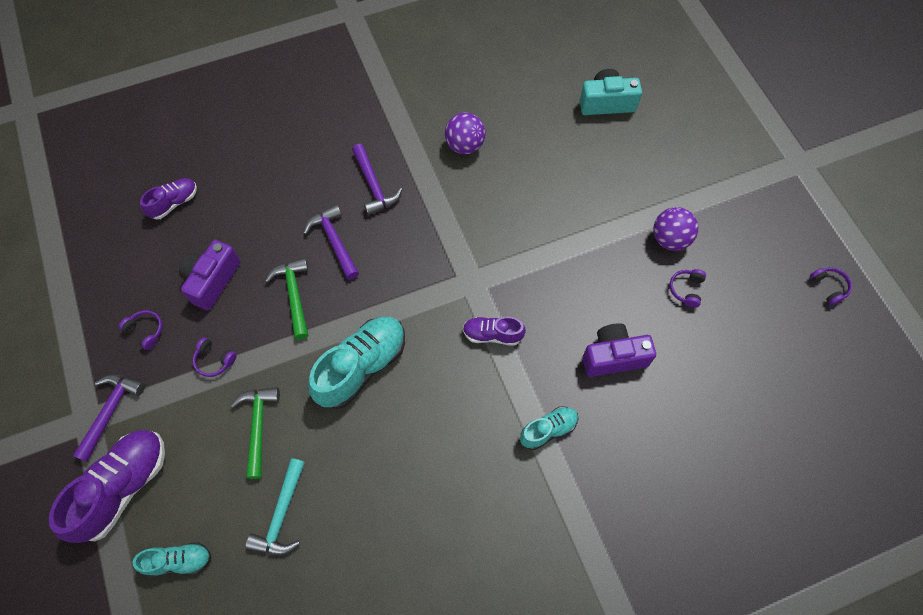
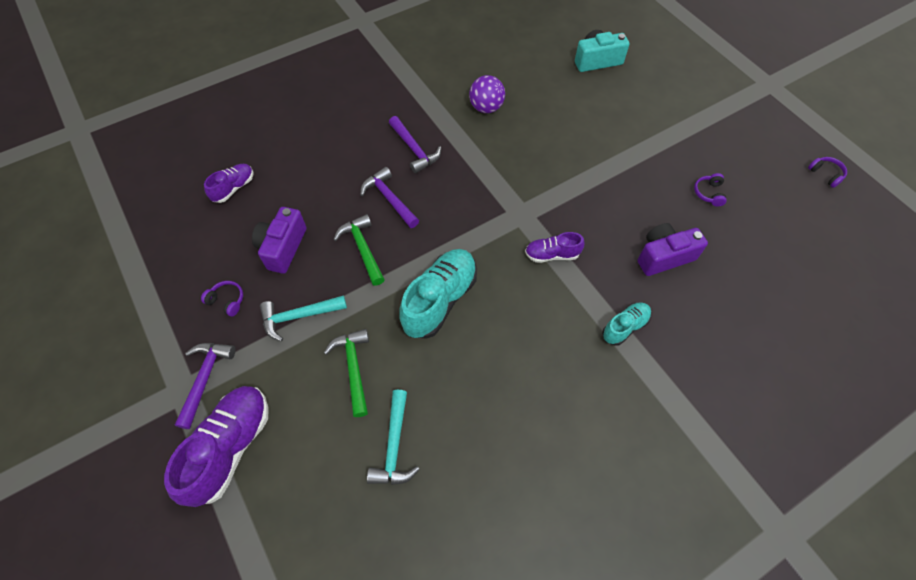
camera: 10 degrees left, 5 degrees down
(179, 561) = (301, 508): turquoise shoe -> none
(214, 360) = (299, 316): purple headphones -> turquoise hammer
(670, 239) = (682, 156): purple ball -> none

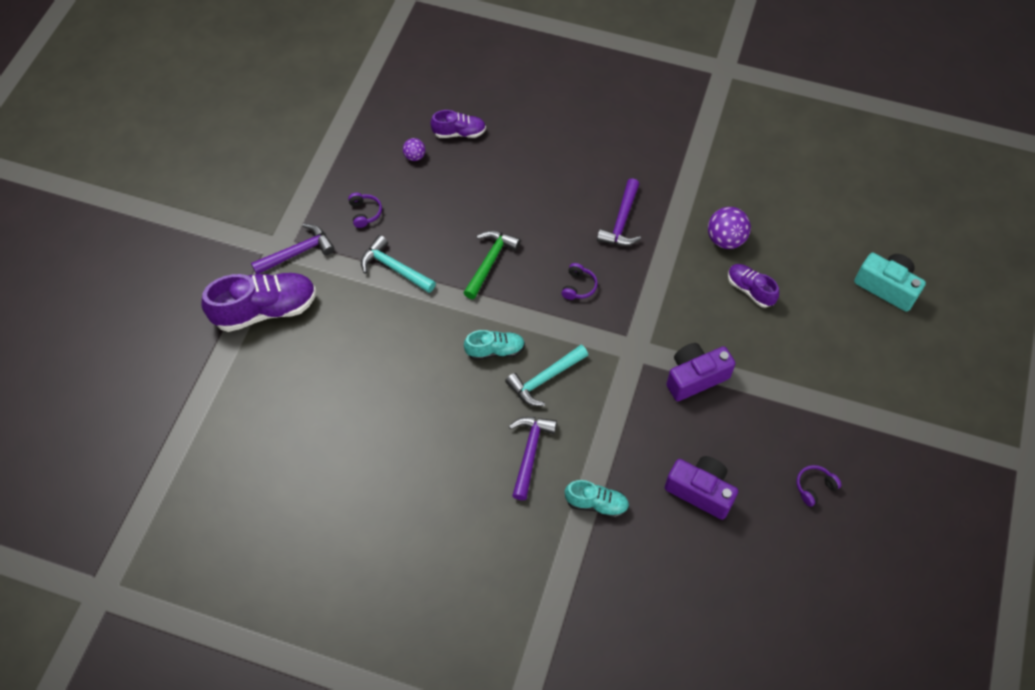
camera: 50 degrees right, 0 degrees up
(219, 230) = (414, 156): none -> purple ball
(283, 248) = (440, 209): purple camera -> purple camera (695, 377)
(354, 368) = (386, 337): green hammer -> none
(389, 199) = (554, 243): purple hammer -> purple hammer (530, 453)
(394, 445) = (352, 409): turquoise hammer -> turquoise hammer (545, 379)
(440, 300) = (495, 350): turquoise shoe -> turquoise shoe, size x0.55
(552, 255) = (616, 401): purple shoe -> purple shoe (750, 290)
(825, 174) = (952, 582): purple headphones -> purple headphones (578, 286)

